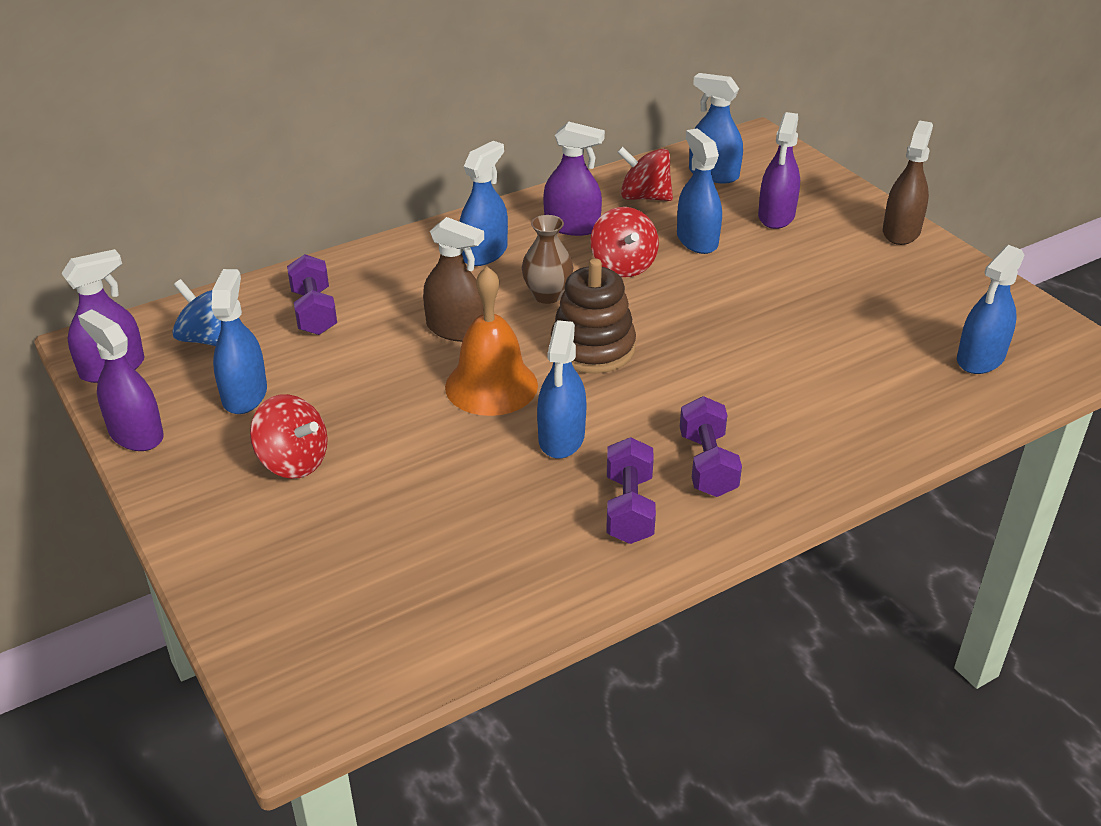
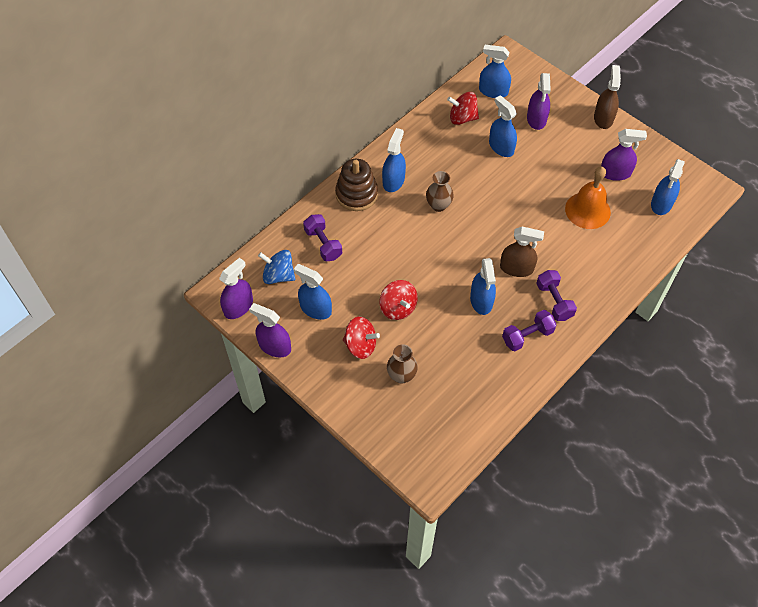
camera: 15 degrees left, 20 degrees up
(244, 395) = (315, 309): blue spray bottle -> blue spray bottle turned 45 degrees counterclockwise
(344, 523) = (401, 375): none -> brown vase
(456, 329) = (401, 240): brown spray bottle -> brown spray bottle (516, 268)
(491, 386) = (435, 275): orange bell -> orange bell (587, 210)
(572, 226) = (432, 150): purple spray bottle -> purple spray bottle (615, 173)
(593, 348) = (475, 238): brown stacking toy -> brown stacking toy (356, 194)
(623, 265) = (469, 175): red spinning top -> red spinning top (398, 308)
(629, 508) = (527, 336): purple dumbbell -> purple dumbbell turned 75 degrees clockwise

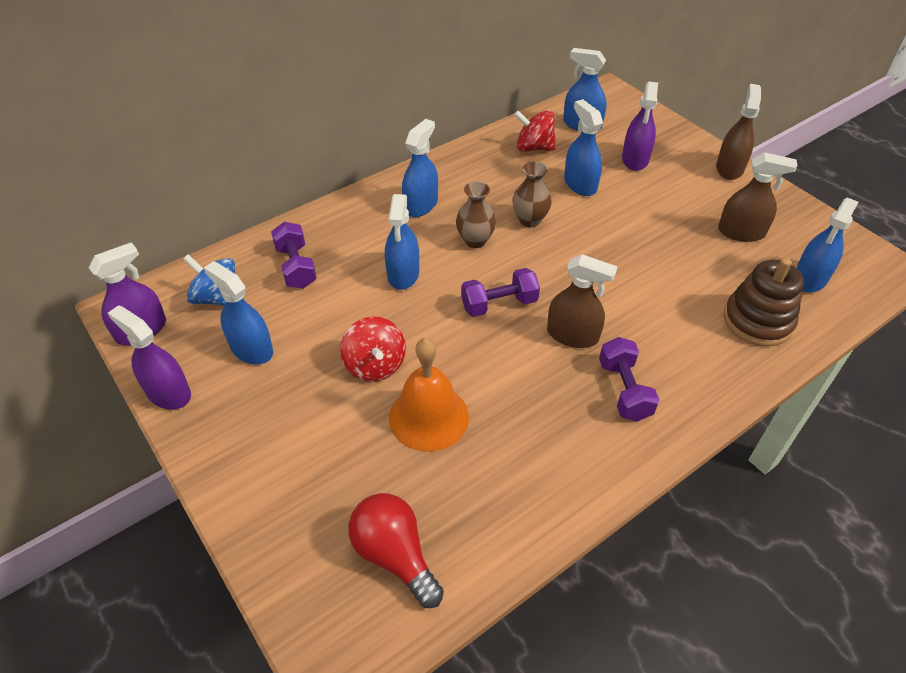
camera: 10 degrees right, 10 degrees down
(356, 194) = (365, 214): brown stacking toy -> brown stacking toy (757, 321)
(360, 345) = (299, 411): red spinning top -> none
(401, 375) = (348, 467): brown vase -> brown vase (529, 220)
(443, 421) = (395, 555): none -> red light bulb
(481, 300) = (507, 373): blue spray bottle -> blue spray bottle (403, 274)
(527, 336) = (571, 436): purple dumbbell -> purple dumbbell (499, 304)
(587, 210) = (694, 273): orange bell -> orange bell (428, 417)
(615, 173) = (741, 232): purple spray bottle -> brown spray bottle

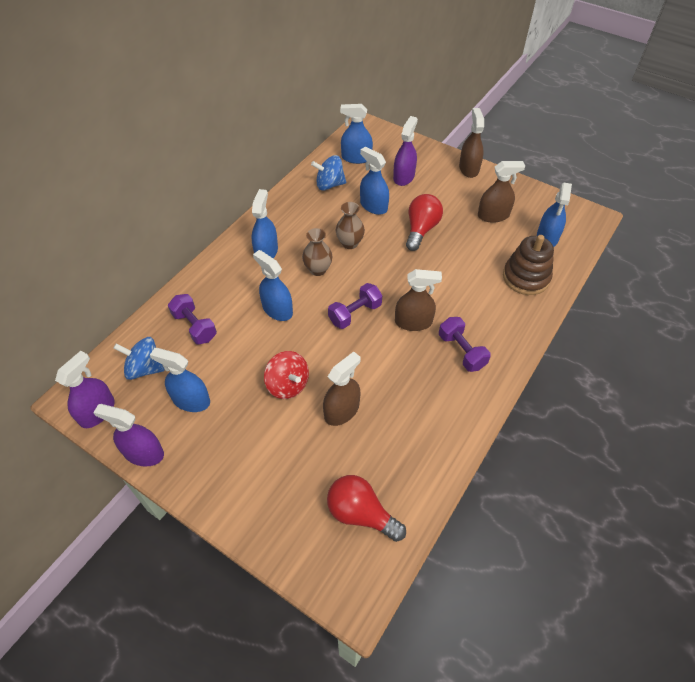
camera: 20 degrees left, 5 degrees up
(403, 274) = (277, 310): blue spray bottle -> blue spray bottle turned 150 degrees clockwise
(428, 417) = (342, 411): orange bell -> brown spray bottle
(534, 148) = (329, 185): red spinning top -> blue spinning top
(632, 226) = (421, 229): none -> red light bulb
(635, 159) = (404, 177): purple spray bottle -> purple spray bottle turned 150 degrees counterclockwise

